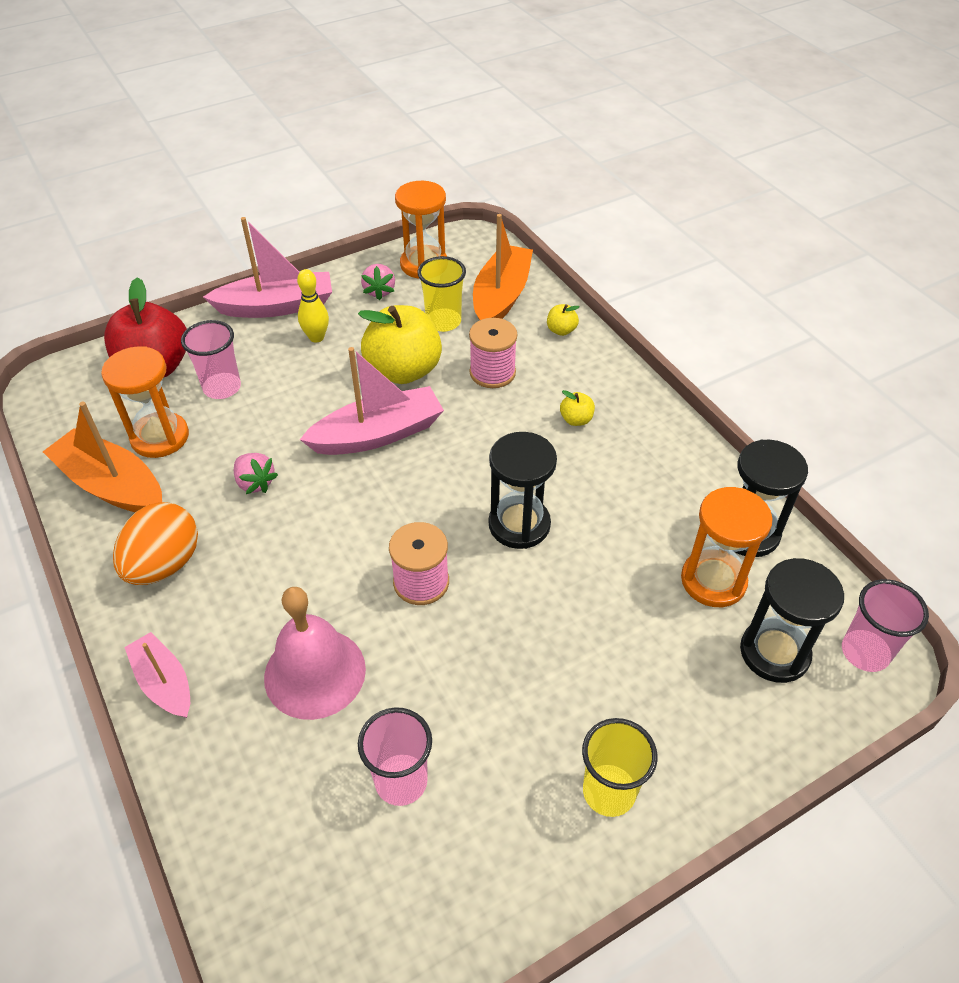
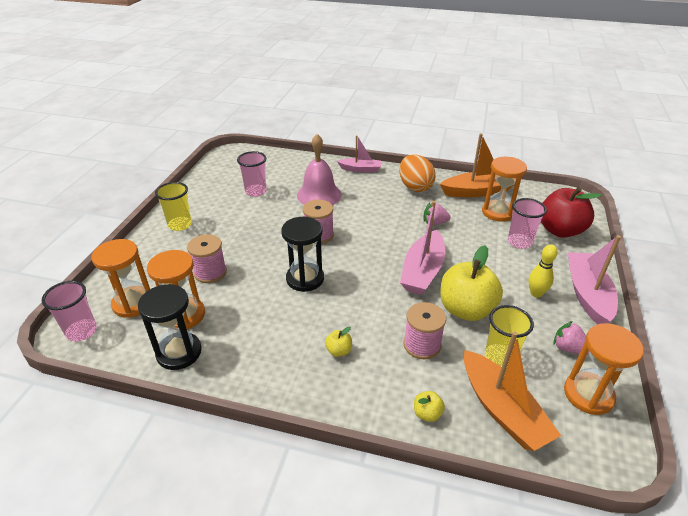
camera: 135 degrees right, 10 degrees down
(277, 306) = (587, 294): pink boat -> pink boat turned 150 degrees clockwise
(632, 630) = (210, 272): none -> pink spool
(774, 652) = (133, 303): black hourglass -> orange hourglass

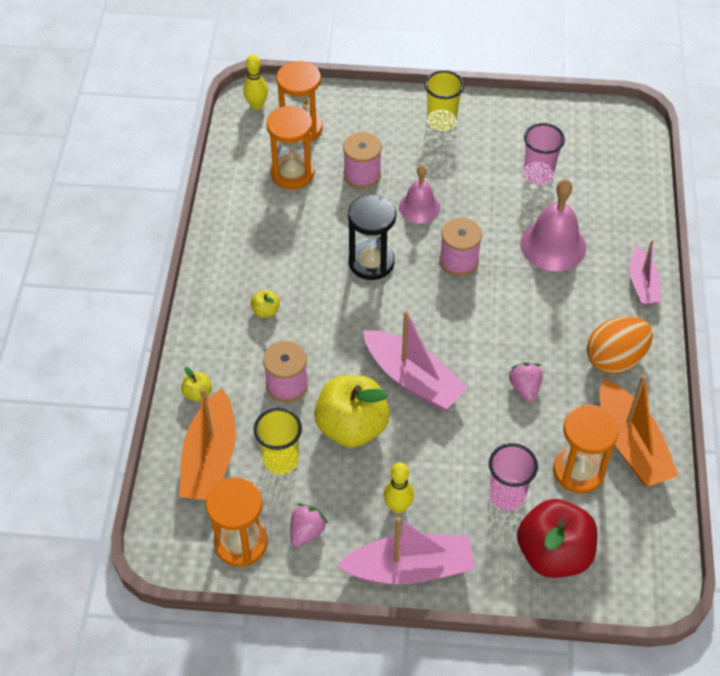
camera: 80 degrees right, 15 degrees up
(81, 331) = (257, 105): pink cup -> yellow bowling pin
(179, 352) = (243, 185): black hourglass -> none
(259, 247) = (419, 207): none -> pink bell
(422, 271) = (413, 379): pink boat -> pink boat turned 150 degrees counterclockwise
(502, 410) = (210, 458): orange boat -> orange boat turned 45 degrees counterclockwise

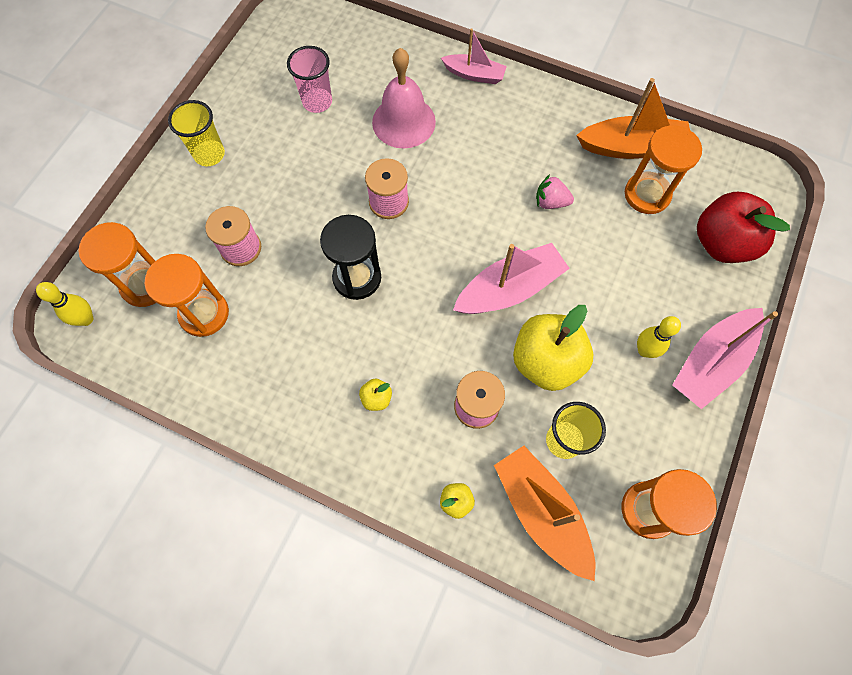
camera: 70 degrees left, 15 degrees up
(210, 458) = (541, 512): orange boat -> orange boat turned 150 degrees counterclockwise
(306, 531) = (651, 441): pink strawberry -> none
(410, 568) = (711, 362): pink boat -> pink boat turned 150 degrees counterclockwise
(419, 207) = (308, 212): pink bell -> none
(507, 495) = (656, 257): pink cup -> none
(615, 359) = (544, 124): orange egg -> none

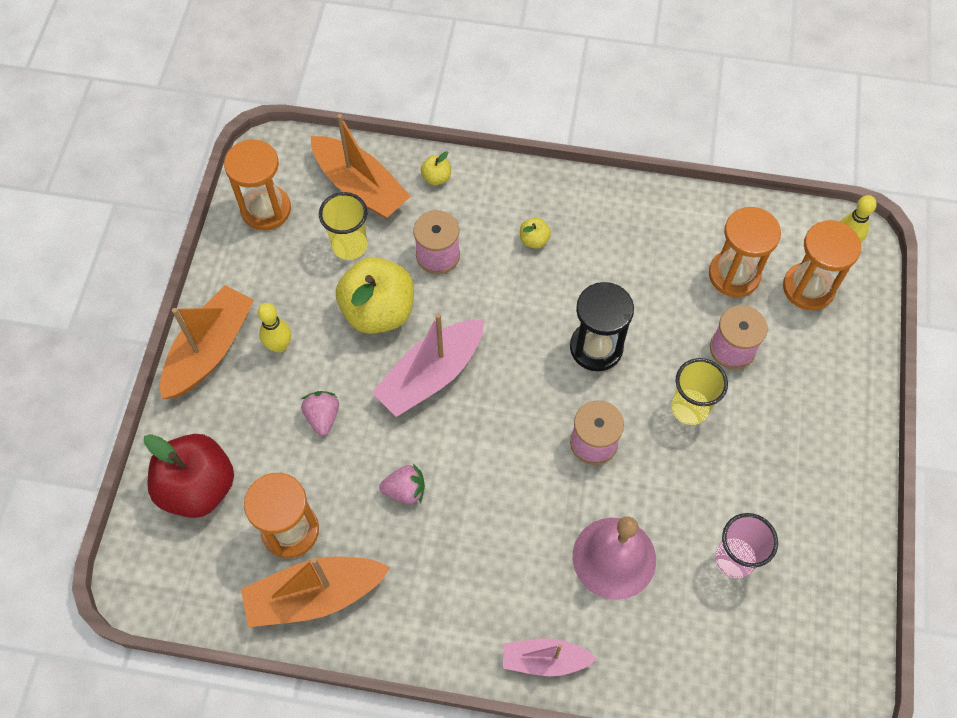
camera: 165 degrees right, 5 degrees down
(209, 154) = (827, 450): yellow cup -> yellow cup (689, 408)
(611, 276) = (322, 417): none -> pink strawberry
(711, 362) = (210, 350): pink boat -> orange boat

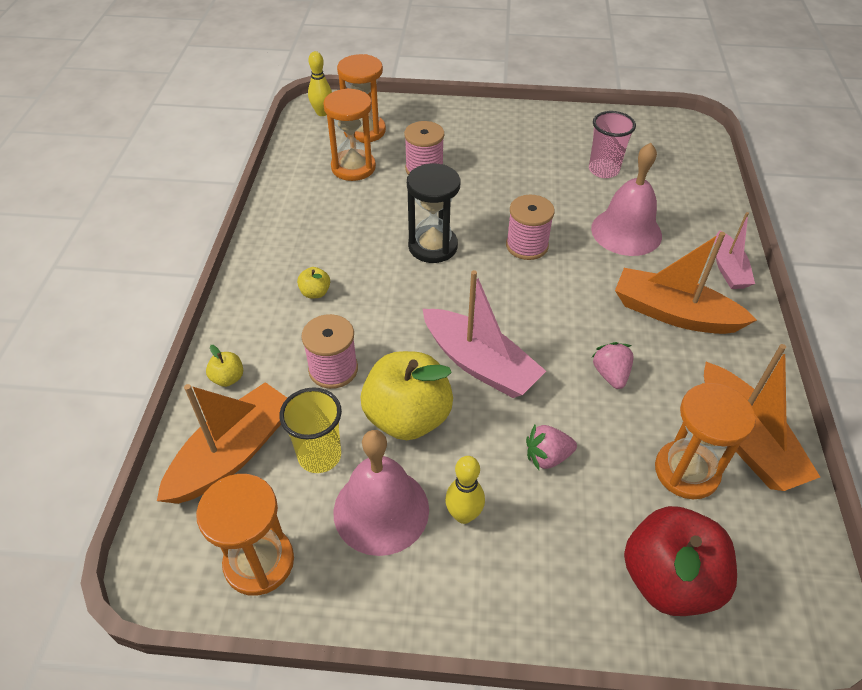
camera: 95 degrees left, 15 degrees down
(210, 350) = (480, 599): orange boat -> orange boat (673, 313)
(293, 288) = (381, 510): none -> pink bell
(689, 408) = (482, 191): yellow cup -> none

